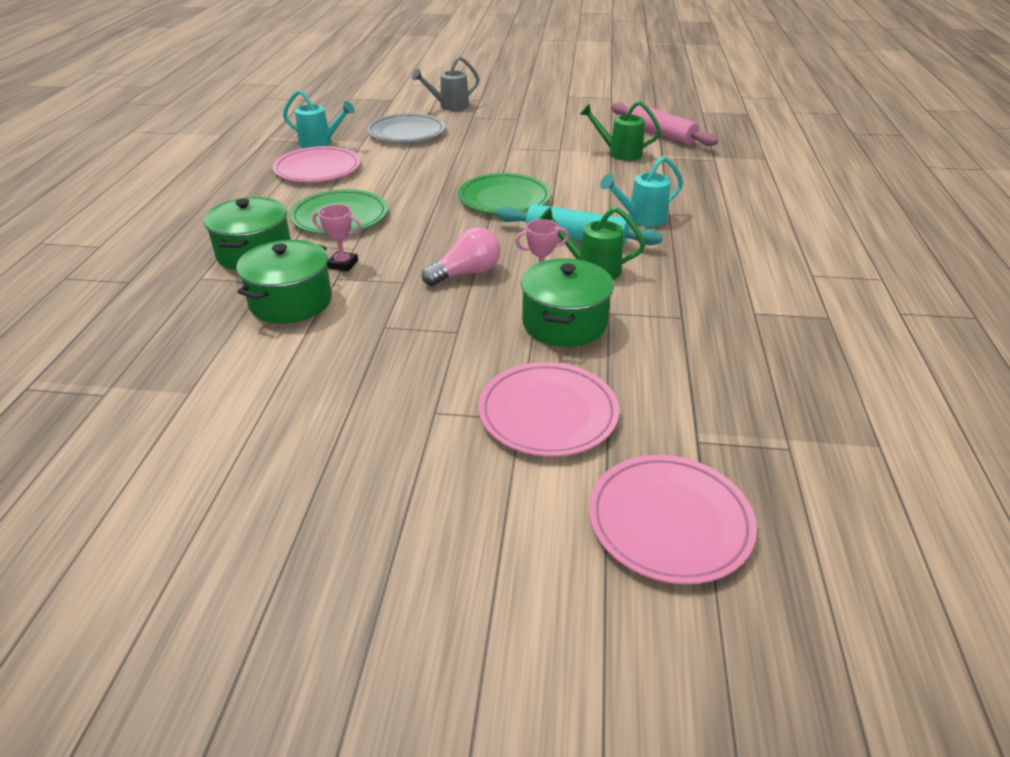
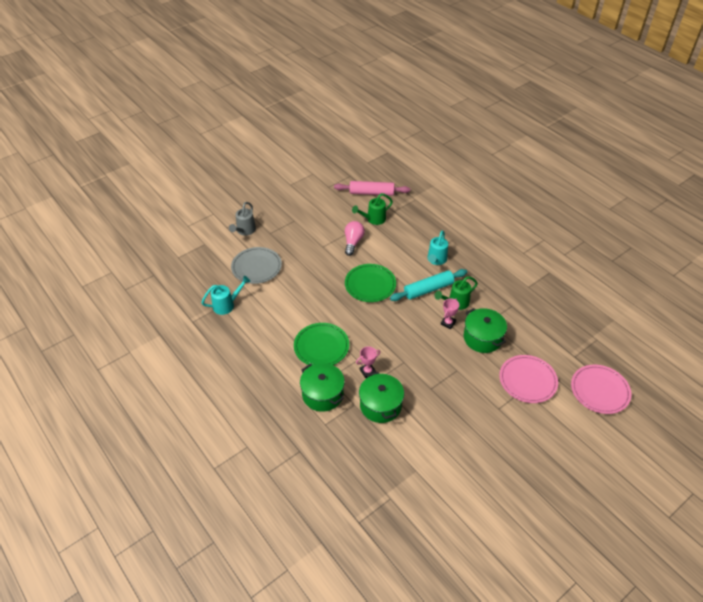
camera: 45 degrees left, 10 degrees up
(317, 169) = (258, 324): pink plate -> none
(466, 273) = (418, 339): pink light bulb -> pink light bulb (353, 242)

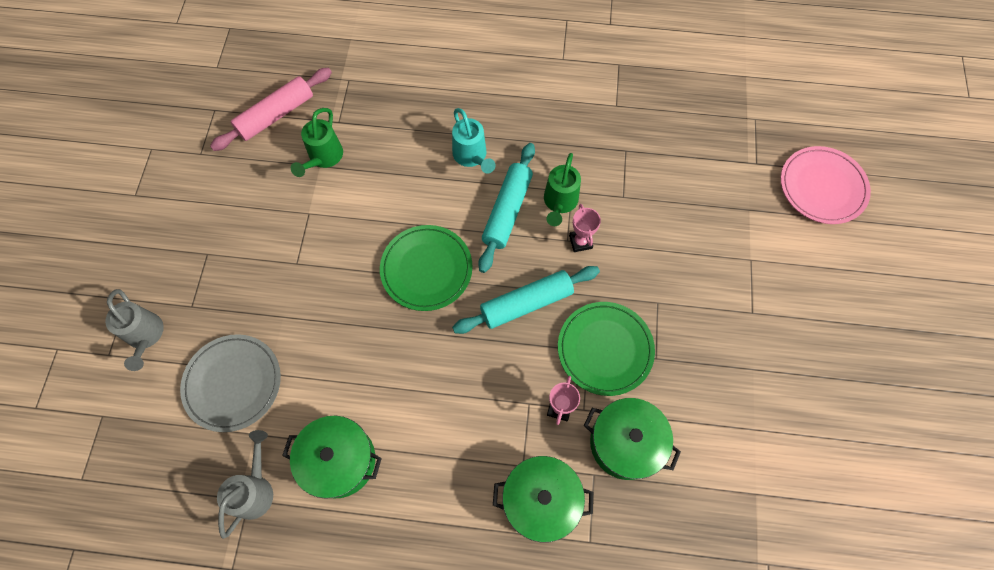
camera: 45 degrees left, 20 degrees up
(227, 305) = (255, 489): turquoise watering can -> grey watering can
(321, 346) = (463, 428): green plate -> green plate (605, 349)
(353, 242) = (333, 220): pink light bulb -> none
(397, 326) = (526, 303): none -> turquoise rolling pin
(482, 338) = (639, 227): green pot -> green pot (339, 460)
(527, 380) = (743, 243): pink plate -> none

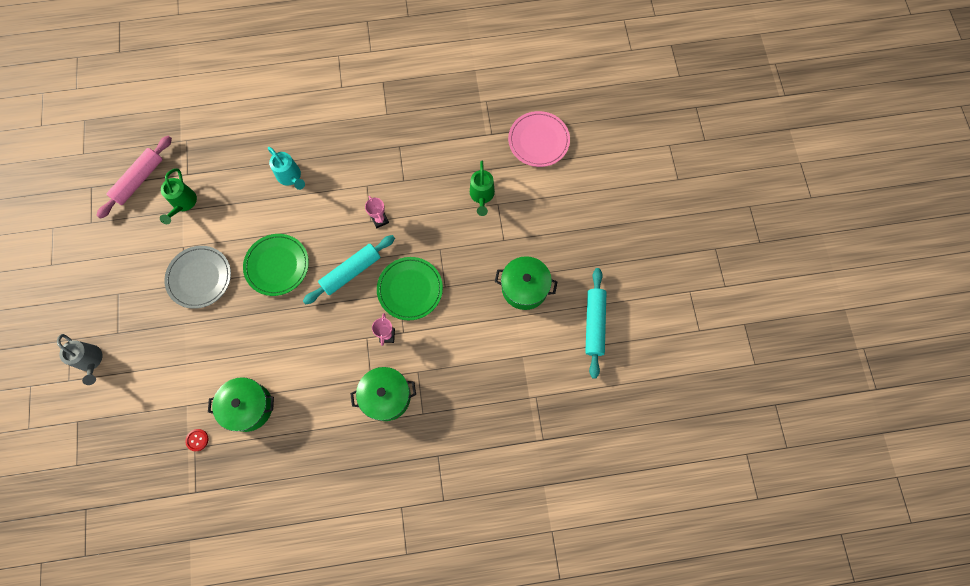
camera: 15 degrees left, 5 degrees up
(233, 383) = (162, 376): grey plate -> grey plate (199, 278)
(255, 489) = (197, 440): grey watering can -> red button
(507, 211) = (324, 210): turquoise rolling pin -> turquoise rolling pin (594, 324)
(559, 203) = (360, 196): green watering can -> green watering can (482, 196)
(625, 443) = (434, 346): green pot -> green pot (524, 288)

